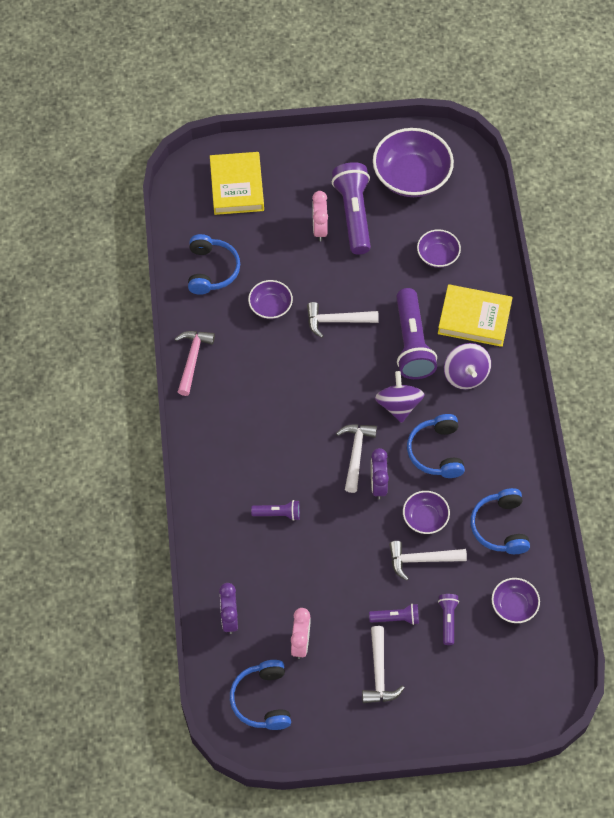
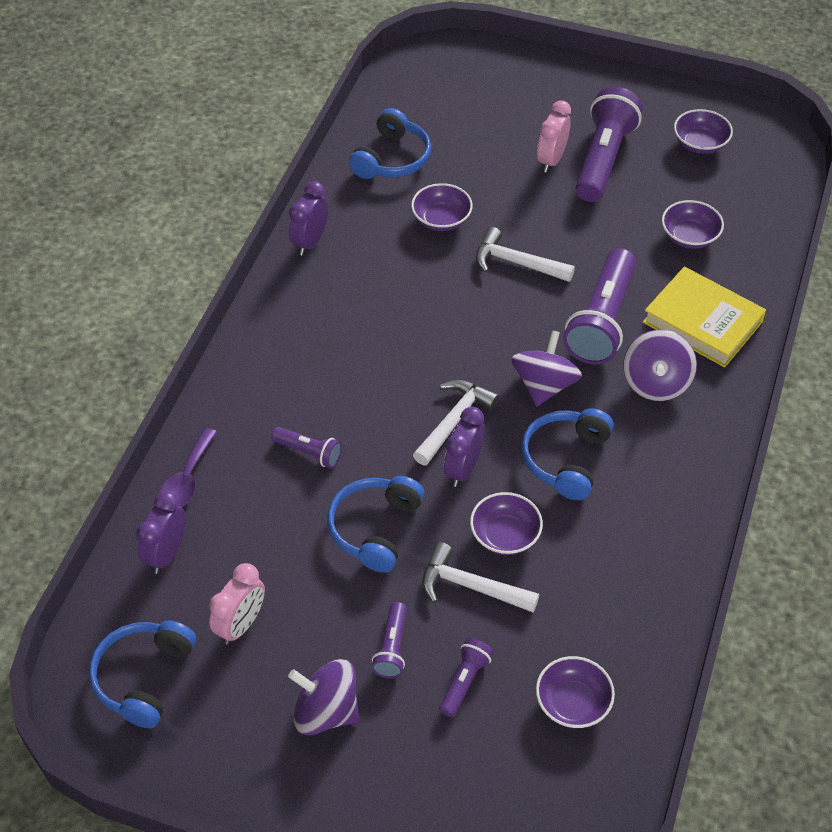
camera: 25 degrees right, 10 degrees down
(192, 359) = (310, 242): pink hammer -> purple clock
(212, 564) = (187, 479): none -> purple spoon
(237, 186) = (475, 87): yellow book -> none
(379, 673) = (326, 711): white hammer -> purple spinning top
(396, 618) = (392, 648): purple flashlight -> purple flashlight turned 75 degrees clockwise
(411, 176) = (700, 144): purple bowl -> purple bowl, size x0.53
(500, 527) = (607, 588): blue headphones -> blue headphones (375, 528)

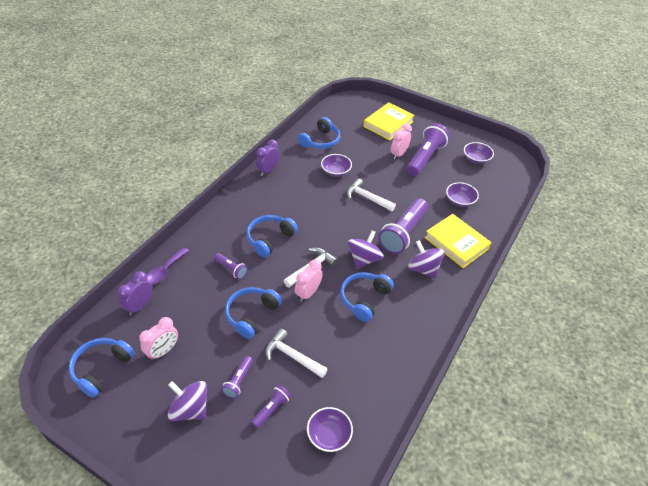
camera: 10 degrees right, 5 degrees down
(359, 380) = (269, 239): none -> blue headphones
(463, 469) = (308, 293): purple clock -> pink clock
(505, 535) = (319, 332): purple bowl -> none
(513, 98) = (388, 124): none -> yellow book
(656, 383) = (423, 269): purple spinning top -> purple spinning top turned 120 degrees clockwise

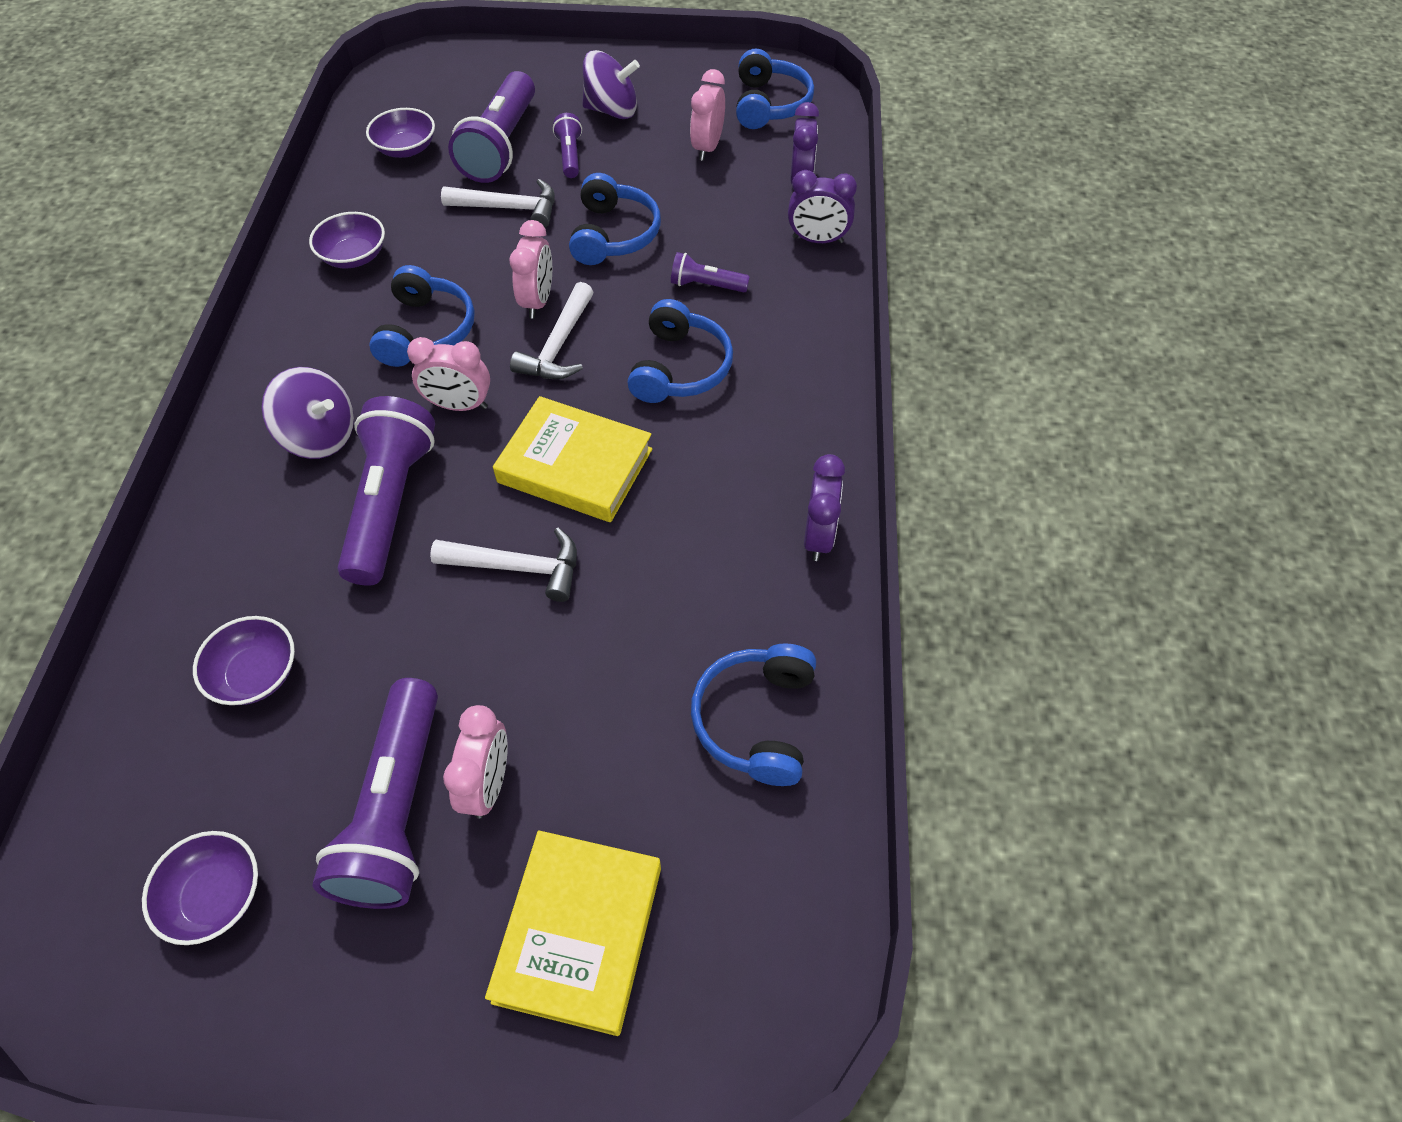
camera: 155 degrees right, 10 degrees up
(165, 270) = (817, 240): purple spoon -> purple clock
(272, 409) = (501, 146): purple flashlight -> purple flashlight, size x2.05
(336, 171) = (644, 617): purple bowl -> purple bowl (354, 256)
(364, 259) = (459, 405): purple spinning top -> pink clock
(456, 243) = (251, 531): yellow book -> yellow book (575, 466)

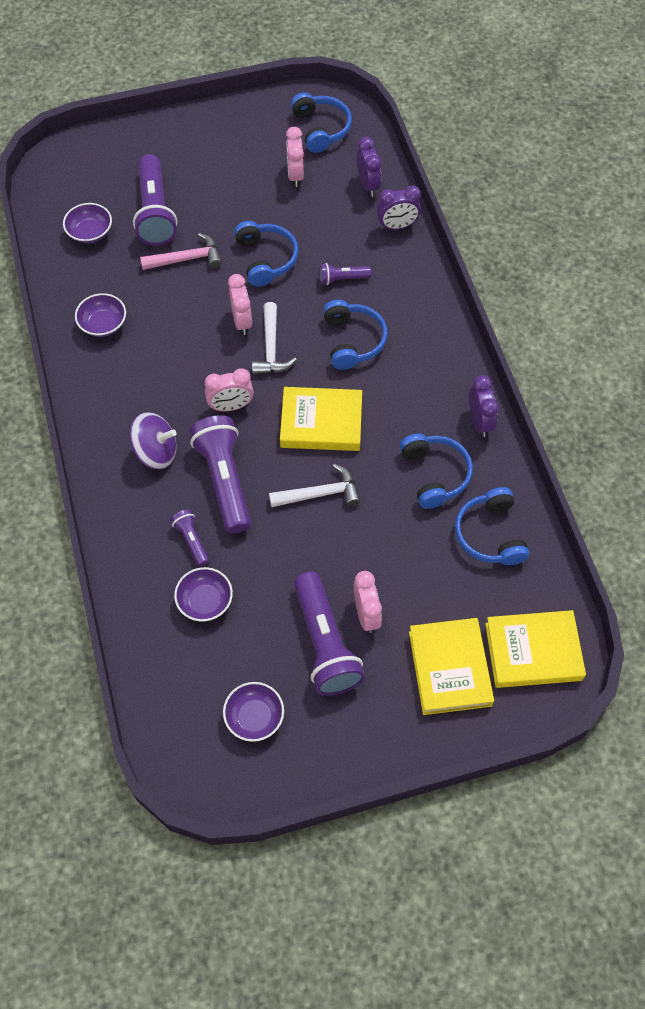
camera: 20 degrees left, 5 degrees up
(427, 331) = (182, 363): blue headphones -> blue headphones (435, 474)
(509, 208) = (187, 259): white hammer -> pink hammer
(570, 155) = (206, 207): purple flashlight -> purple flashlight (191, 540)
(612, 110) = (216, 162): purple spinning top -> none
(740, 957) = (533, 652): none -> yellow book

